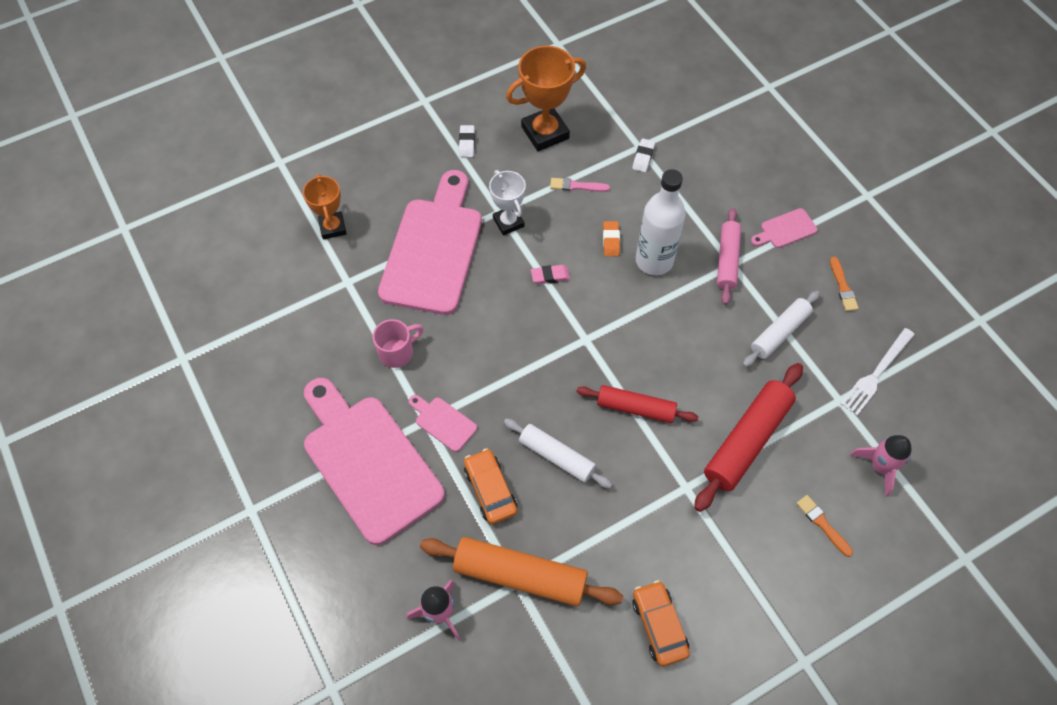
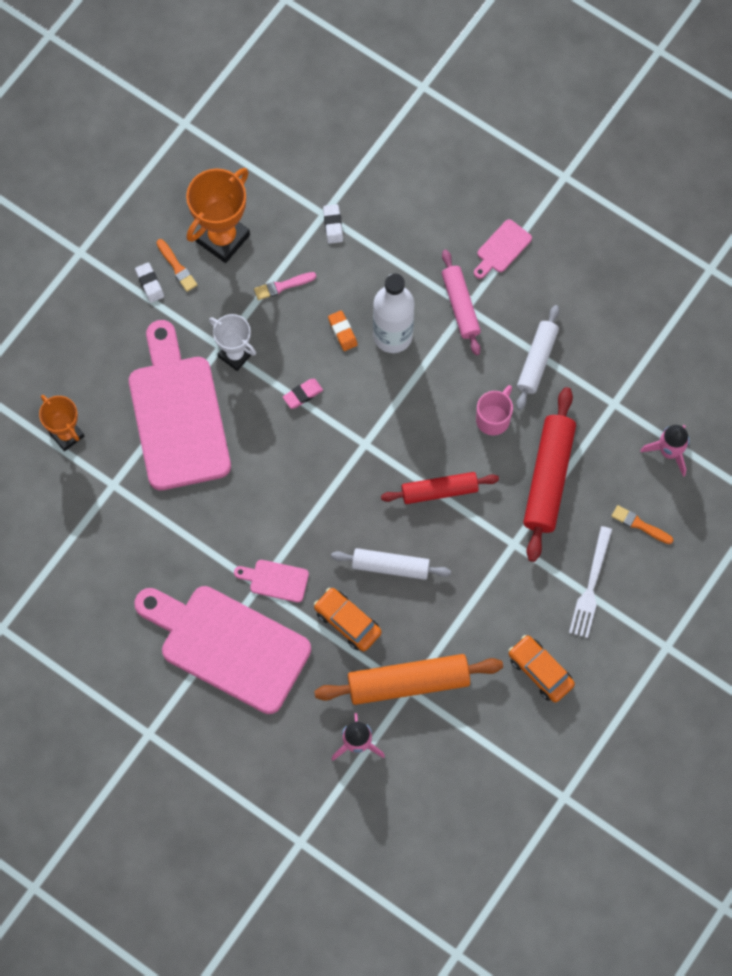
camera: 25 degrees left, 10 degrees up
(397, 352) = (199, 533): pink mug -> pink mug (493, 418)
(843, 287) = (576, 288): orange brush -> orange brush (177, 267)
(876, 373) = (636, 363): white fork -> white fork (591, 586)

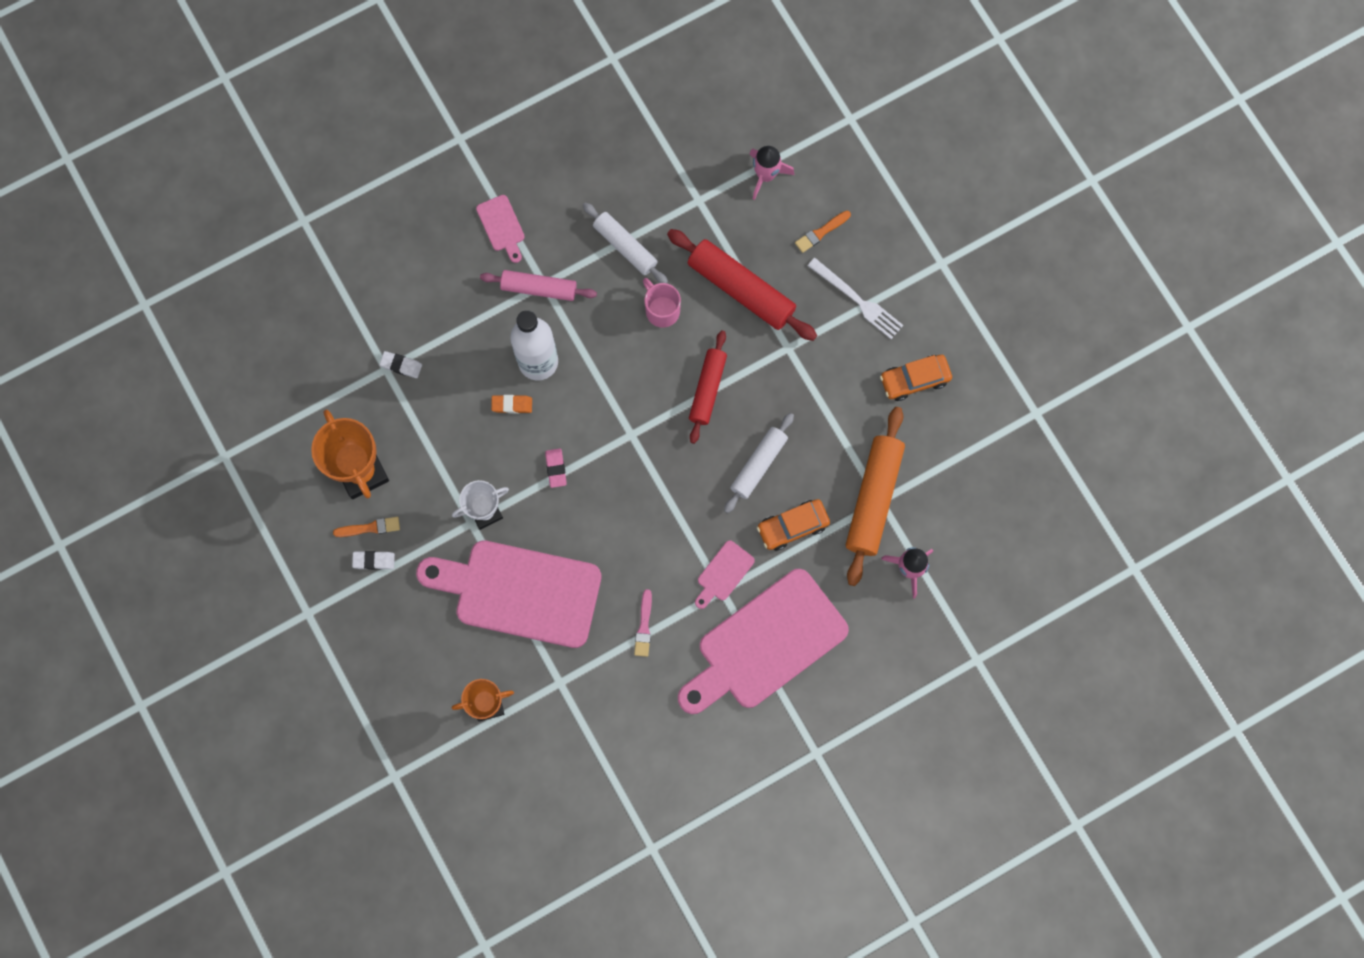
camera: 65 degrees left, 5 degrees up
(282, 286) = (439, 439): pink brush -> pink brush (644, 626)

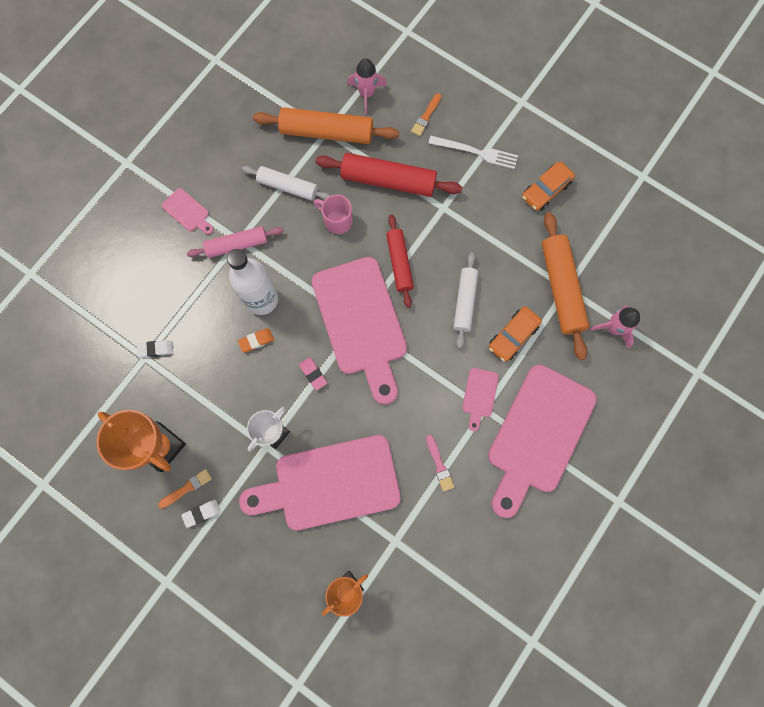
camera: 25 degrees left, 0 degrees up
(634, 436) = (361, 322): none -> pink cutting board
(698, 202) = (327, 133): none -> orange rolling pin

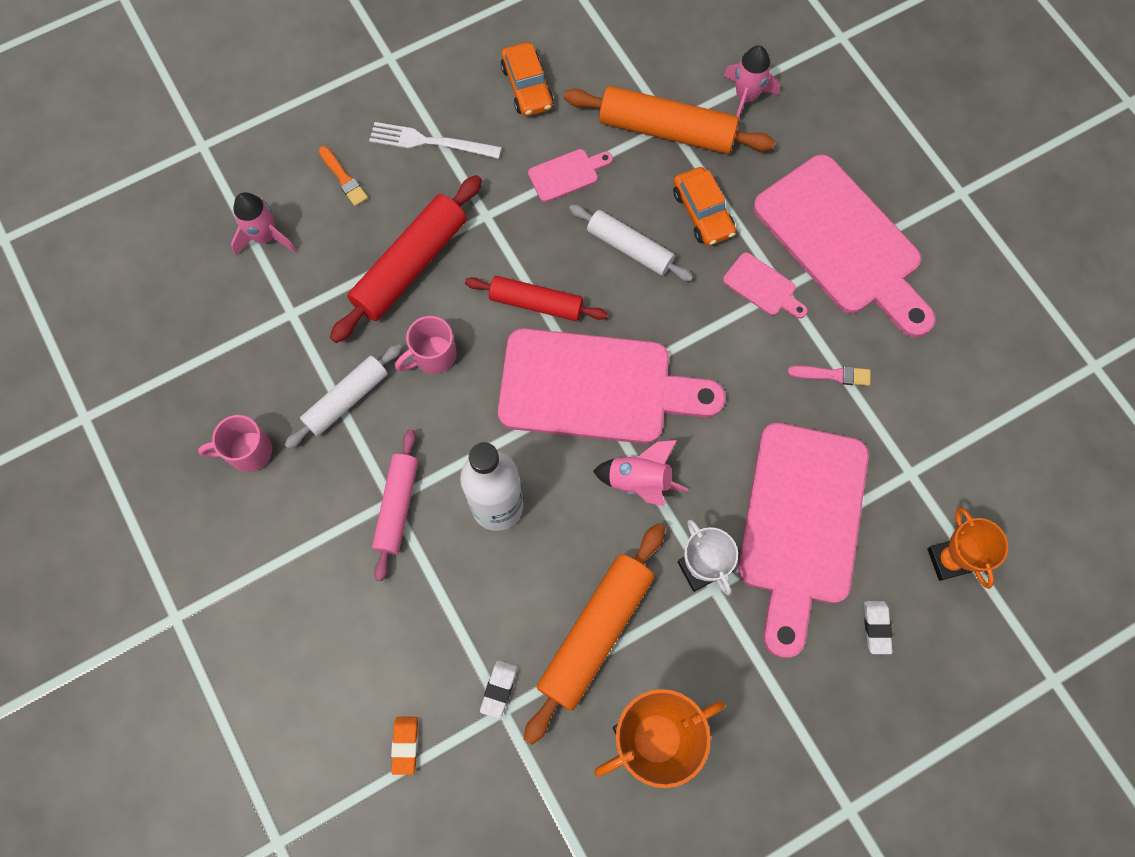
camera: 65 degrees left, 5 degrees down
(187, 212) = (307, 556): pink cutting board -> pink cutting board (567, 174)
(187, 488) = (727, 725): orange brush -> none
(202, 513) = (772, 718): white eraser -> white eraser (876, 627)
(233, 151) = (248, 452): none -> pink mug
(256, 341) = (555, 538): orange eraser -> orange eraser (405, 745)
(313, 374) = (639, 481): pink eraser -> pink rocket
(327, 133) = (294, 313): orange rolling pin -> orange rolling pin (596, 633)
(476, 152) = (430, 142): white fork -> white fork turned 120 degrees counterclockwise

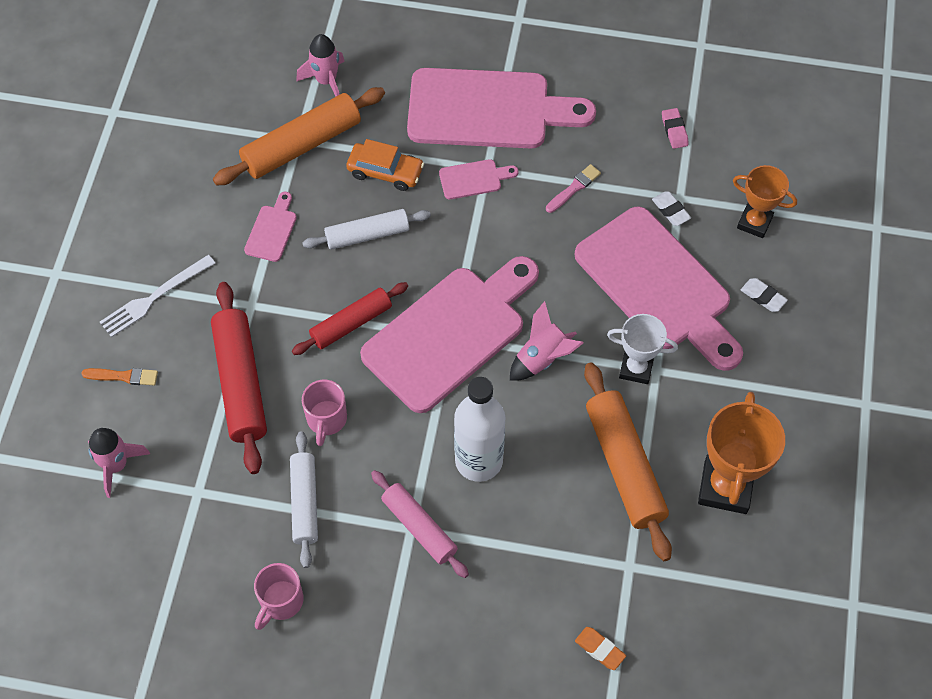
camera: 50 degrees left, 10 degrees down
(499, 689) = (611, 557): white eraser -> white eraser (670, 210)
(527, 87) = (177, 203): orange car -> none
(977, 413) = (674, 130): none -> pink eraser

